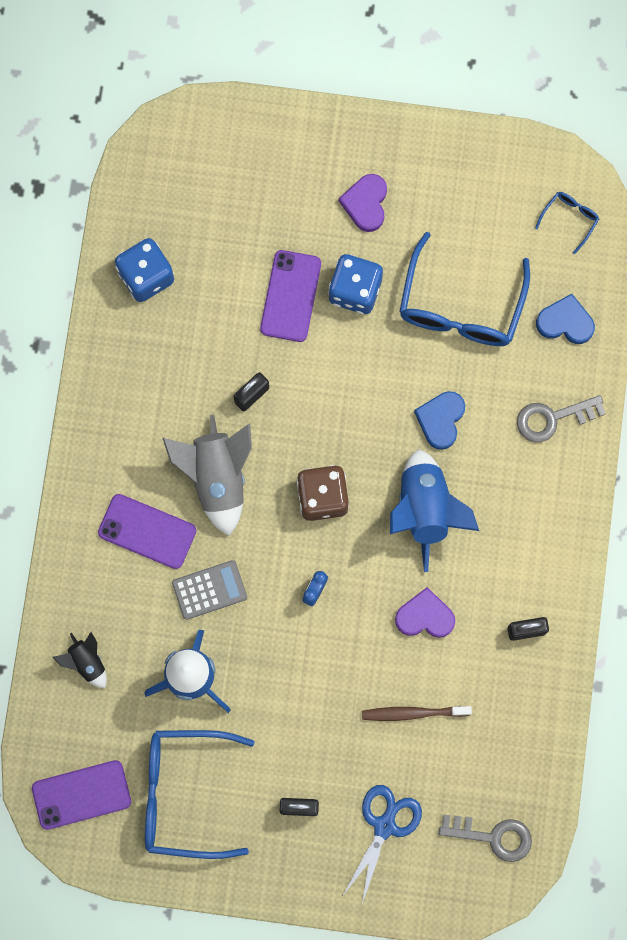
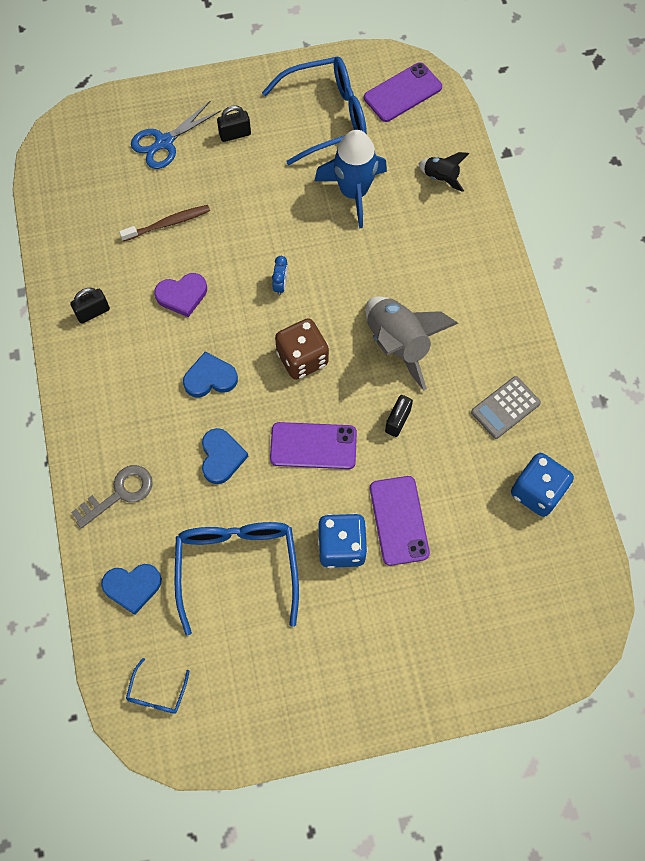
camera: 160 degrees right, 10 degrees down
(147, 531) = (437, 284): purple phone -> purple phone (313, 446)
(209, 590) = (367, 258): grey calculator -> grey calculator (505, 408)
(366, 203) = (363, 635): purple heart -> none
(384, 826) = (164, 142): blue scissors -> blue scissors turned 45 degrees clockwise
(425, 509) = (210, 378): blue rocket -> blue heart
(493, 836) = (77, 161): grey key -> none

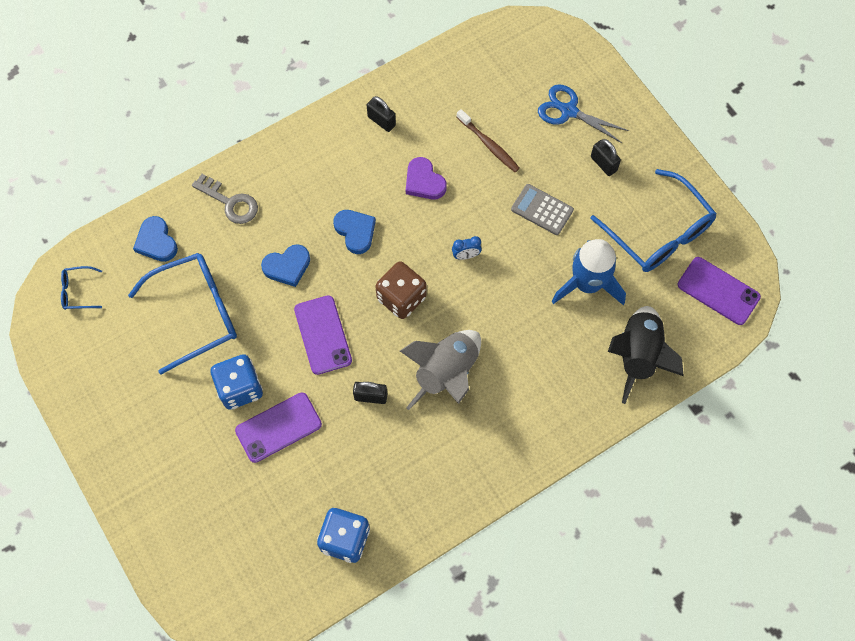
camera: 70 degrees right, 0 degrees up
(441, 177) = (638, 355): black rocket -> black rocket, size x1.93
(505, 408) = (418, 487): grey calculator -> grey calculator (542, 210)

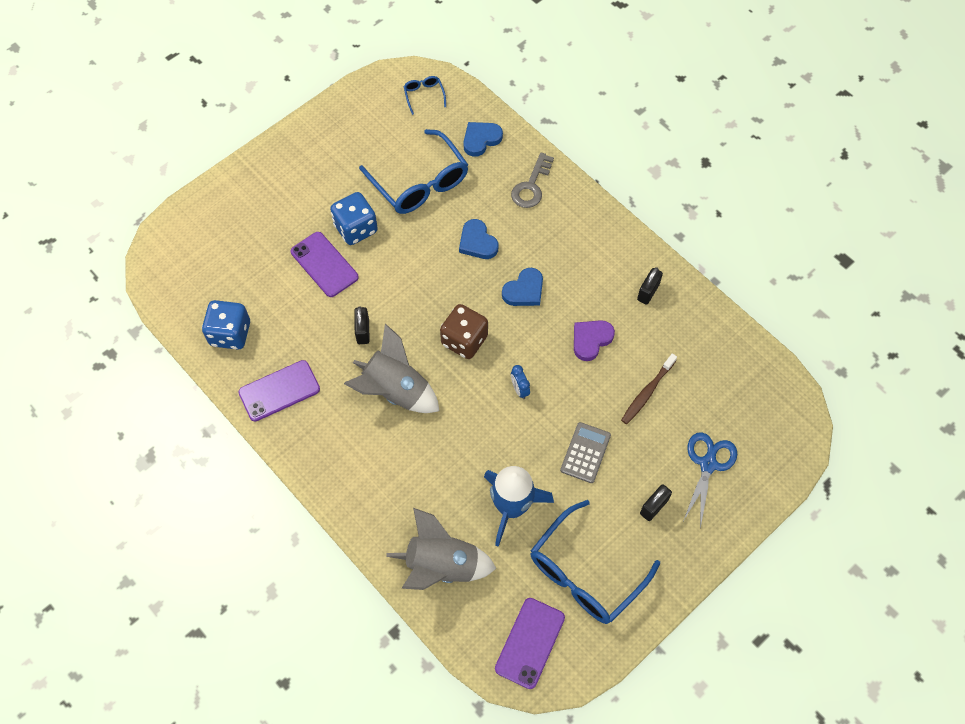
camera: 80 degrees right, 5 degrees down
(322, 335) = (416, 282): purple phone -> purple phone (279, 391)
(638, 355) = (442, 566): black rocket -> grey rocket

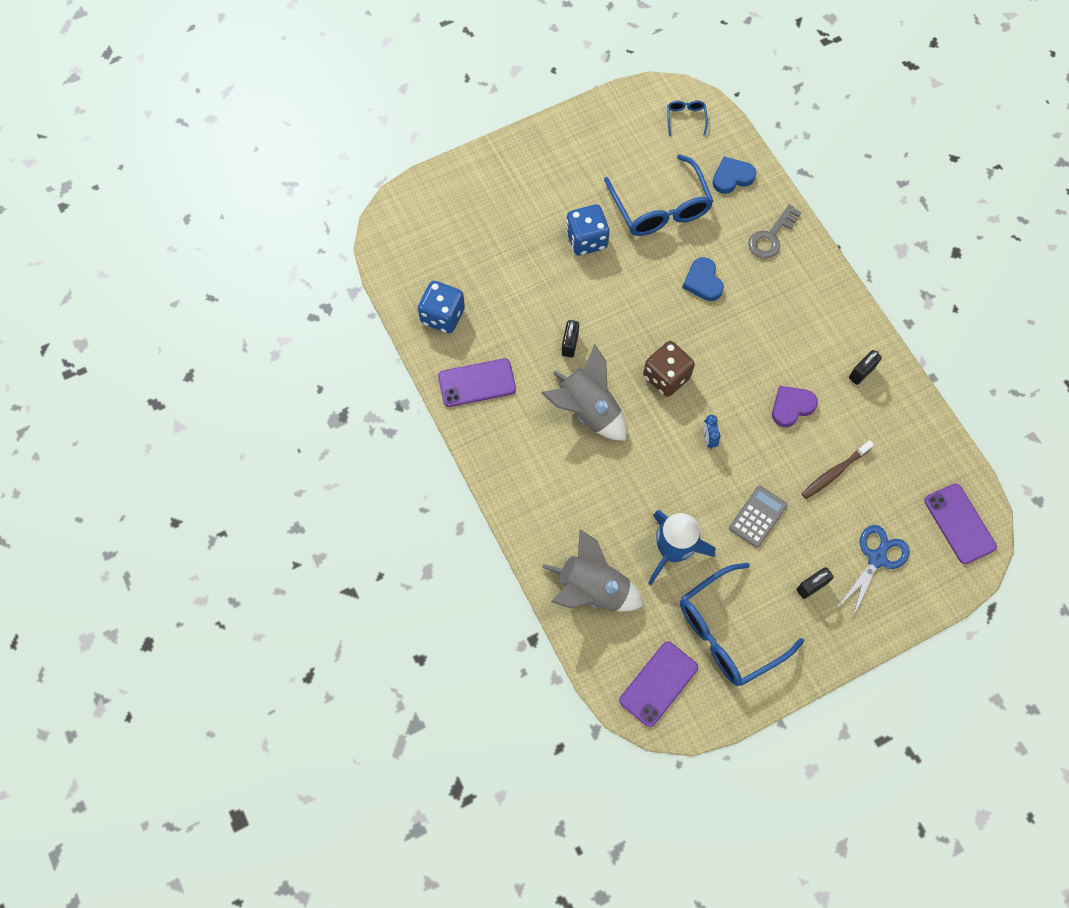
camera: 15 degrees right, 5 degrees up
(324, 264) = (548, 269): purple phone -> purple phone (959, 523)
(524, 290) = (737, 341): blue heart -> none

